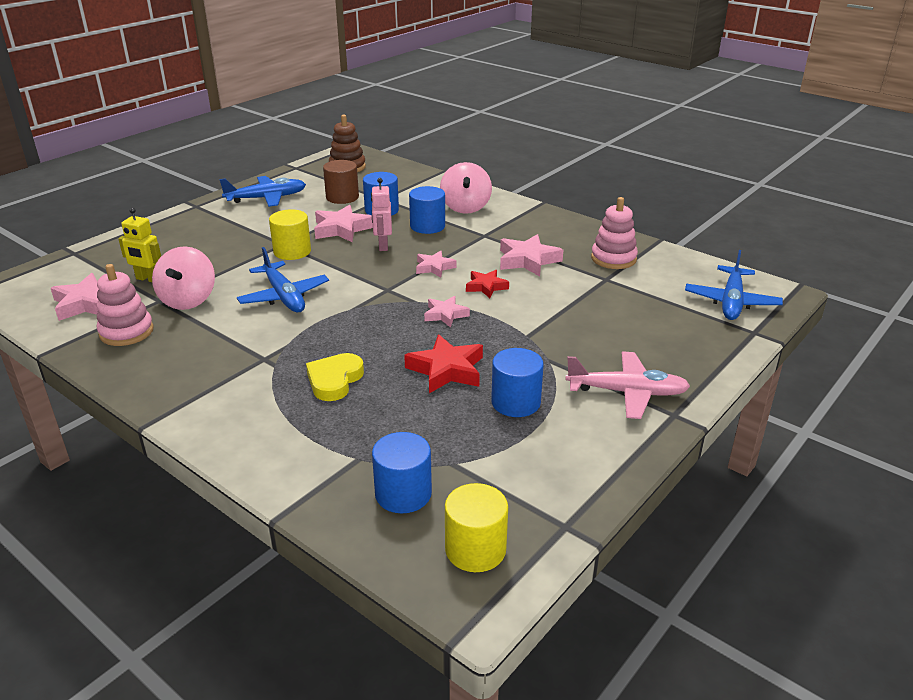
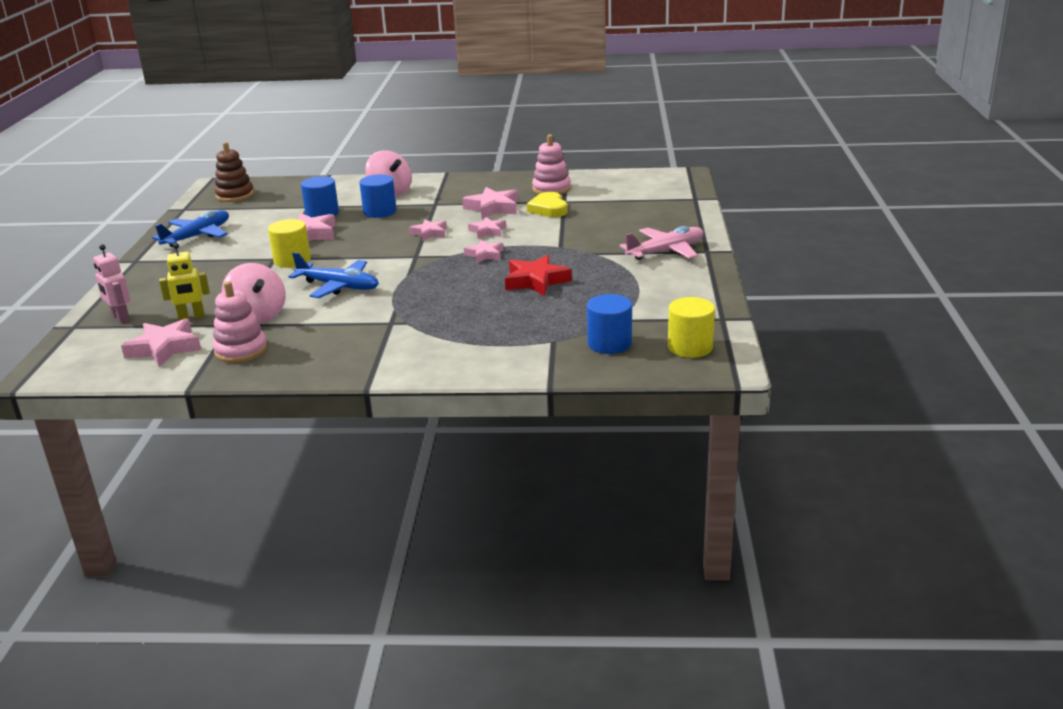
camera: 35 degrees left, 5 degrees down
(334, 380) = (467, 313): yellow heart -> yellow heart (548, 209)
(342, 197) = (270, 215): brown cylinder -> none
(383, 246) = (364, 234): pink robot -> pink robot (120, 318)
(486, 287) = (487, 231): red star -> pink star
(515, 402) = (607, 279): blue cylinder -> none
(731, 301) = (660, 188): blue plane -> none

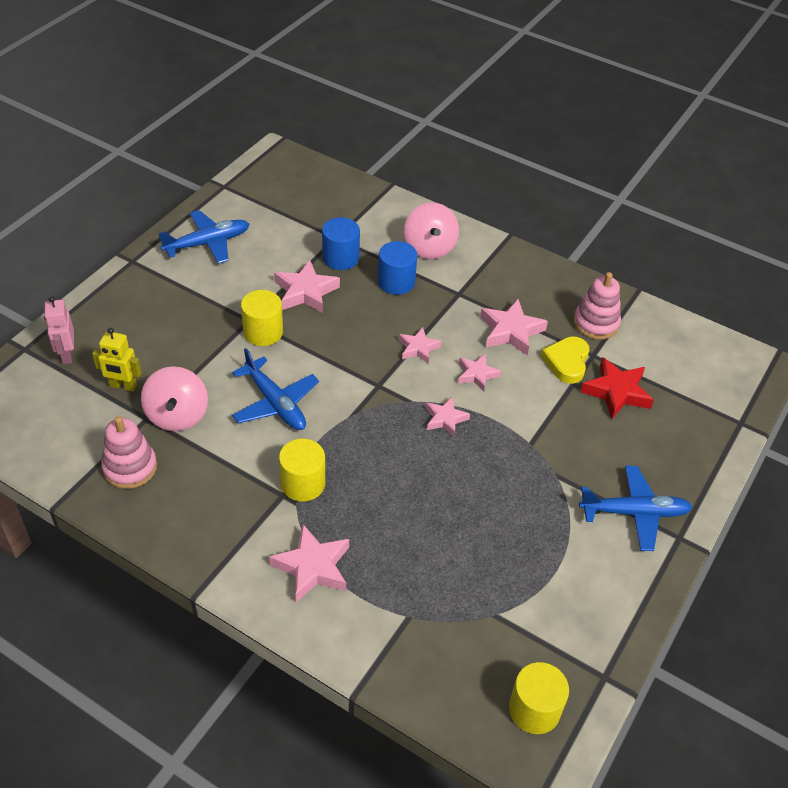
camera: 25 degrees right, 20 degrees up
(164, 348) = (73, 427): pink star -> pink star (312, 567)
(235, 195) = (282, 182): brown stacking toy -> none
(402, 313) = (303, 483): none -> yellow cylinder
(536, 281) = (463, 496): red star -> red star (616, 392)
(609, 343) = (459, 654): blue cylinder -> none
(665, 251) = (634, 513): pink plane -> blue plane

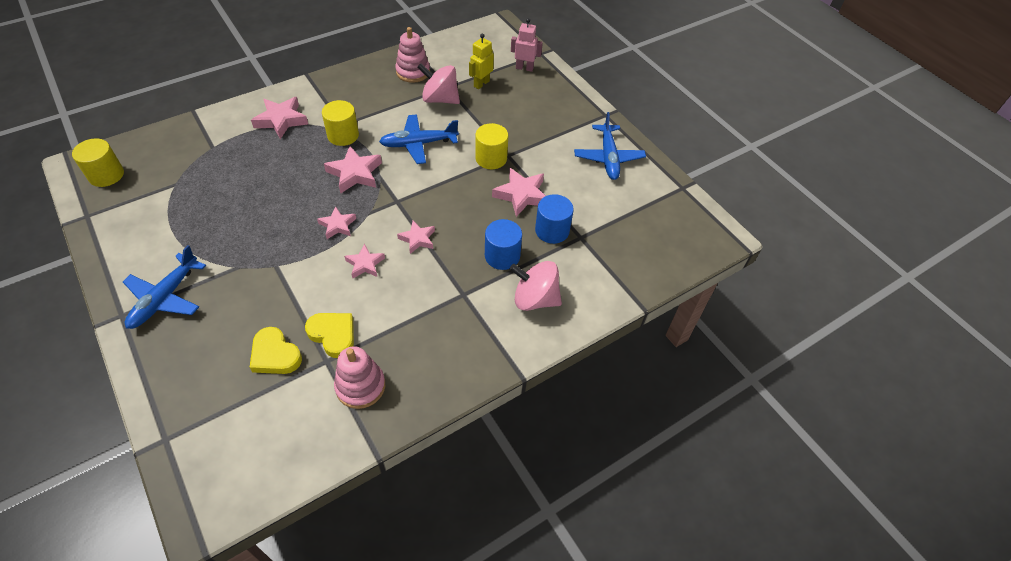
camera: 115 degrees right, 5 degrees up
(511, 331) = (395, 311): pink star -> pink star (355, 173)
(616, 392) = (275, 355): red star -> yellow heart

